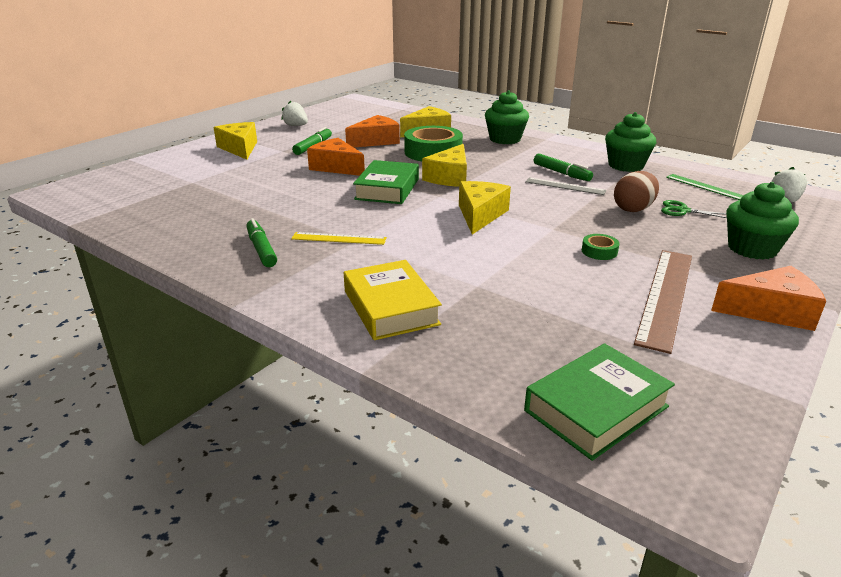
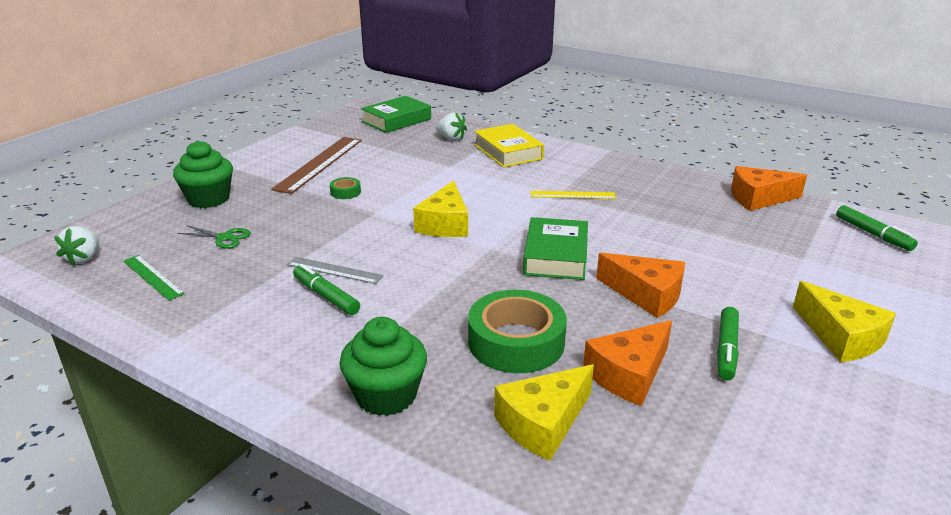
camera: 175 degrees right, 0 degrees up
(261, 249) = (630, 184): green marker -> green marker (873, 234)
(296, 126) = (835, 434): white strawberry -> white strawberry (451, 138)
(449, 177) = (482, 281): yellow cheese -> none
(626, 165) = (218, 319): green cupcake -> none
(633, 209) = (277, 238): brown egg -> none
(771, 311) = (257, 158): orange cheese -> orange cheese (758, 198)

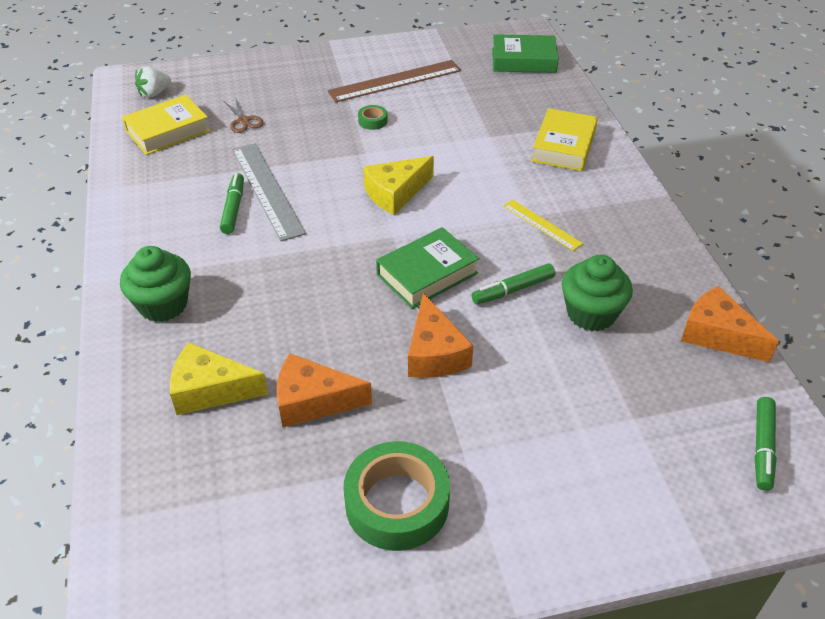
camera: 45 degrees right, 15 degrees up
(152, 277) = (168, 131): green ruler -> yellow book
(209, 199) = (279, 79): green cupcake -> green cupcake (591, 314)
(224, 238) = (243, 121): green scissors -> brown scissors
(334, 270) = (267, 190): grey ruler -> grey ruler, size x1.79
(451, 138) = (538, 105): white strawberry -> none
(516, 342) = (286, 324): green tape -> green tape (397, 503)
(726, 349) = (410, 438): green marker -> green marker (513, 290)
(841, 337) = (518, 500): yellow cheese -> none

